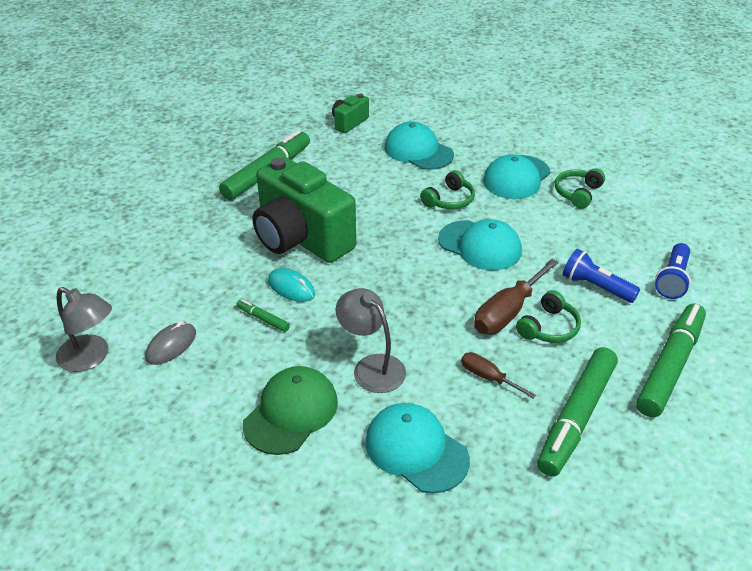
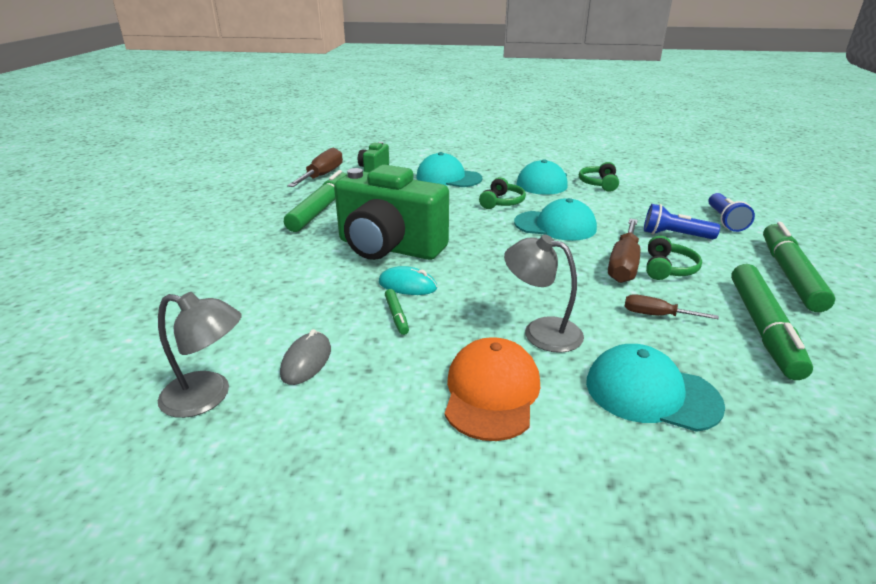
camera: 20 degrees left, 10 degrees down
(263, 319) = (396, 316): green marker -> green marker turned 120 degrees counterclockwise
(291, 413) = (491, 392): green cap -> orange cap
(292, 123) = (322, 175): none -> brown screwdriver

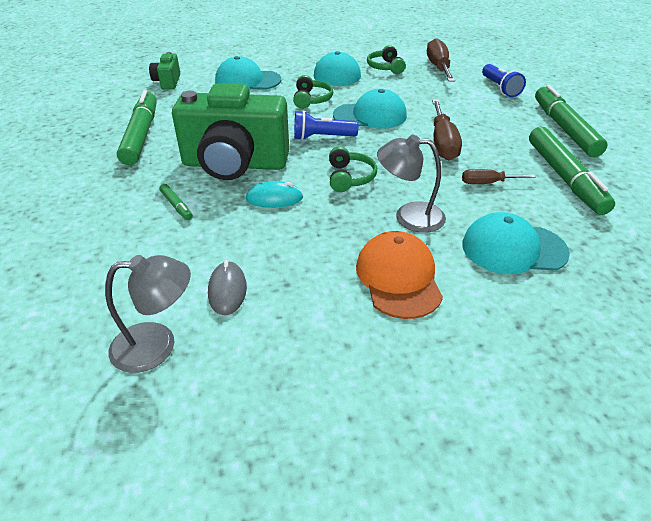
camera: 20 degrees left, 10 degrees up
(322, 175) = (117, 97): brown screwdriver -> brown screwdriver (438, 67)
(396, 316) = (282, 229): green marker -> green marker (176, 206)
(668, 268) = (477, 140): green headphones -> green headphones (350, 177)
(675, 235) = (469, 108): blue flashlight -> blue flashlight (322, 137)

